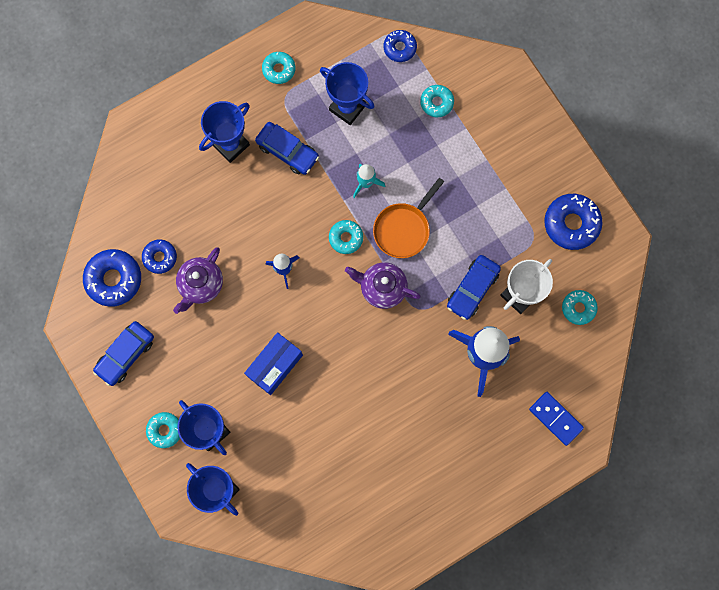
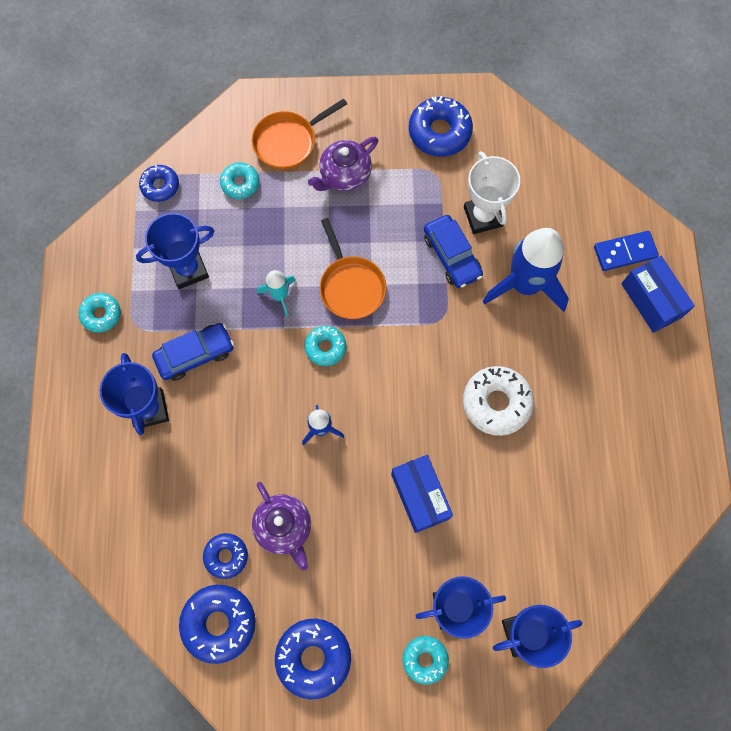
camera: 60 degrees left, 5 degrees down
(125, 354) = (313, 657): blue car -> blue donut
(375, 383) = (496, 403): none -> white donut
(382, 288) = (400, 341): purple teapot -> purple teapot (344, 175)
(492, 117) = (288, 141): none -> orange pan
(526, 458) = (651, 300): none -> blue box
(578, 308) = (526, 172): turquoise donut -> none

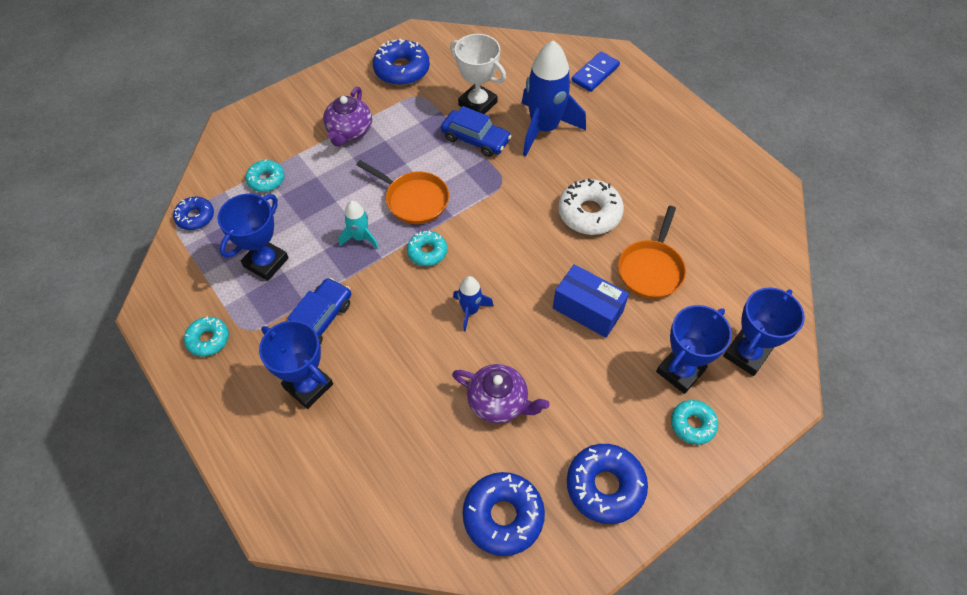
camera: 35 degrees left, 15 degrees down
(226, 556) = (467, 457): blue donut -> none
(288, 141) = (286, 132): orange pan -> orange pan (651, 269)
(651, 300) = (638, 92): blue box -> none

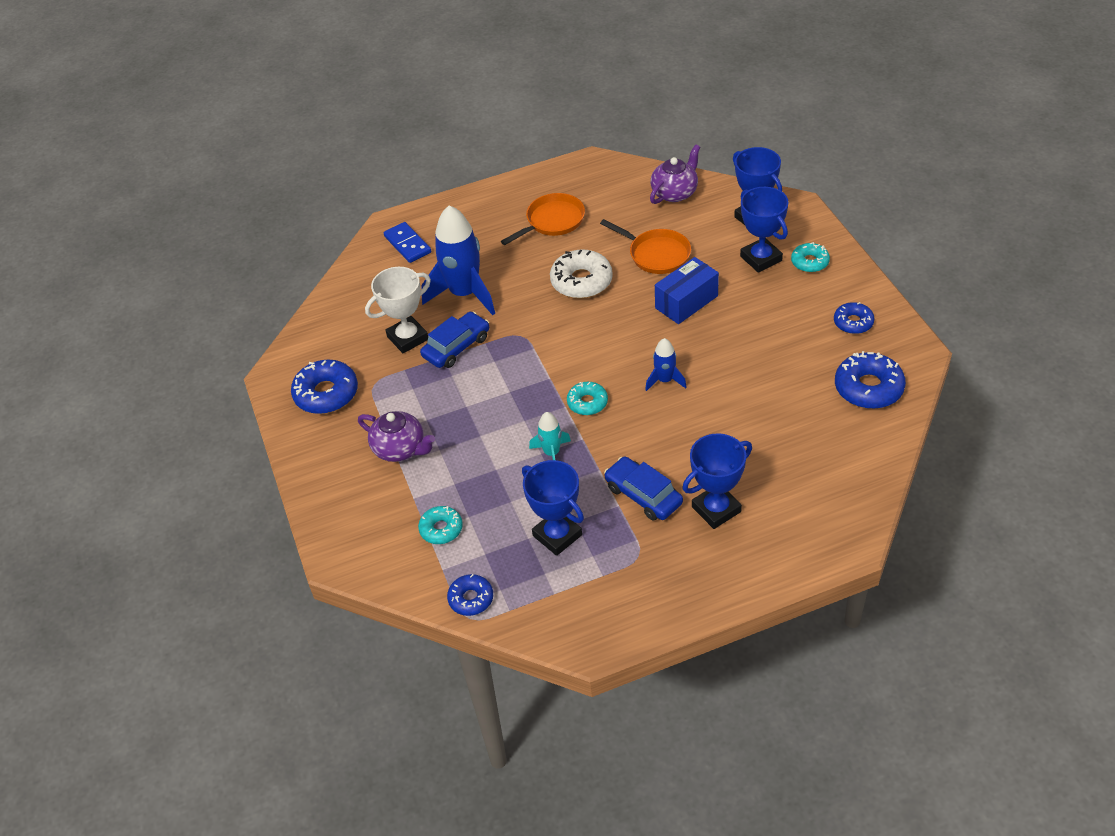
camera: 70 degrees left, 10 degrees down
(208, 339) = (641, 590): turquoise donut -> none
(413, 199) = (518, 405): orange pan -> orange pan (552, 221)
(498, 402) = (764, 375): purple teapot -> purple teapot (675, 193)
(605, 486) = (853, 322): blue donut -> blue donut, size x0.60

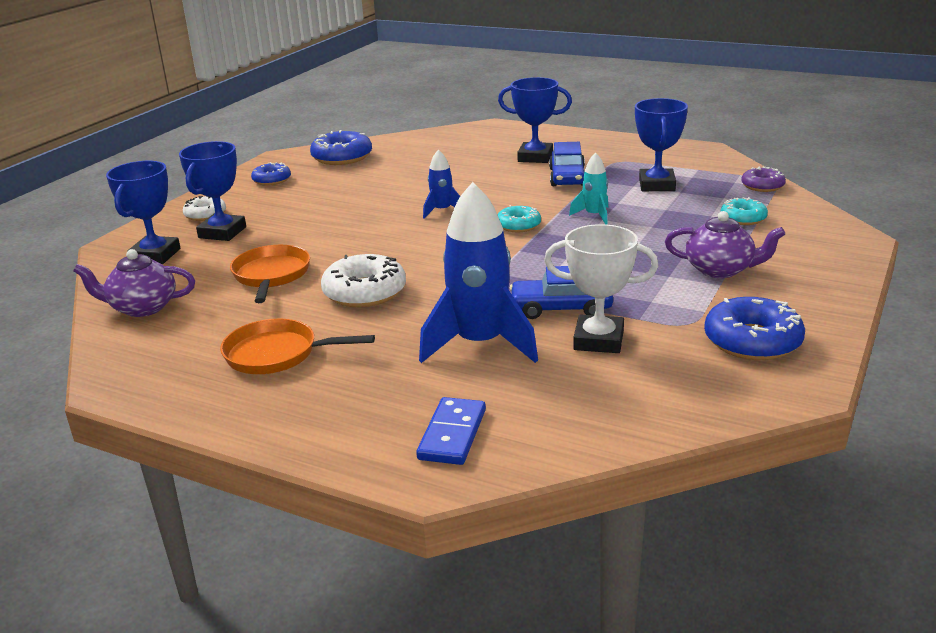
camera: 135 degrees left, 20 degrees down
(400, 449) = (720, 270): purple teapot -> purple teapot turned 120 degrees clockwise
(471, 599) = (762, 186): blue donut -> purple donut
(686, 302) = (328, 238): blue box -> none
(810, 262) = (205, 215): turquoise donut -> white donut

